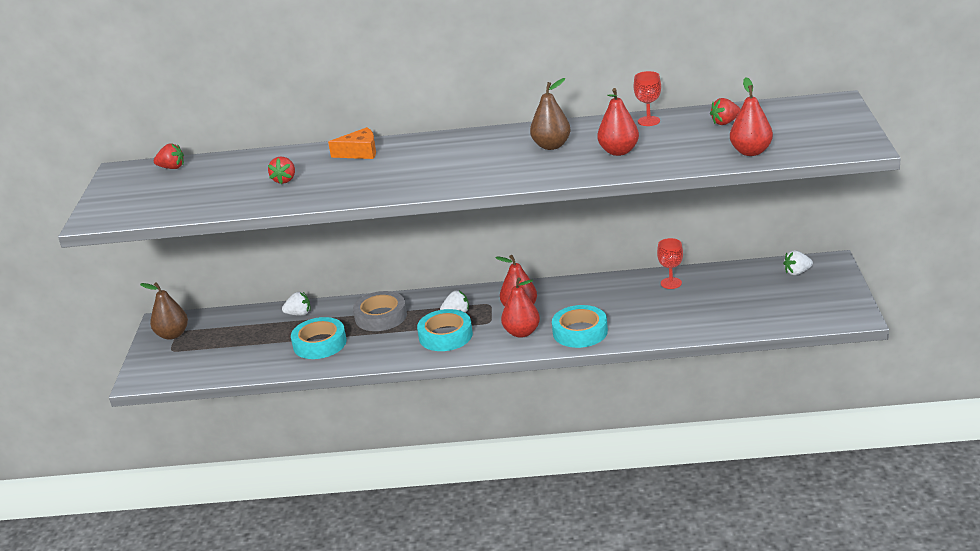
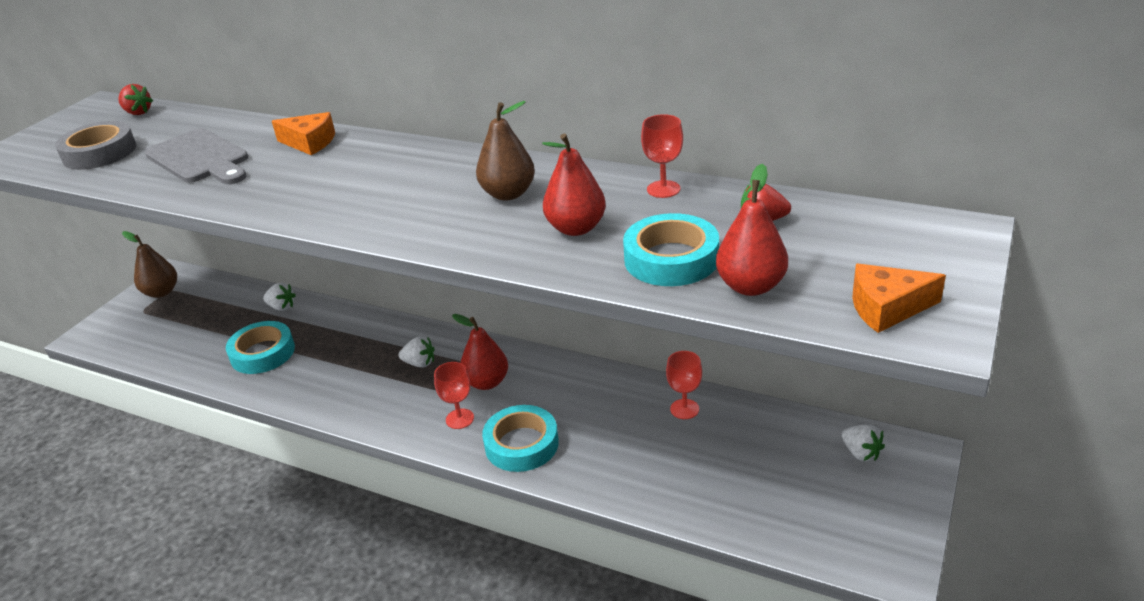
camera: 25 degrees right, 5 degrees up
(284, 180) = (200, 158): red strawberry -> grey cutting board
(381, 316) = (347, 339): grey tape -> grey tape (100, 153)
(445, 335) = (382, 391): turquoise tape -> turquoise tape (671, 259)
(521, 332) = (459, 419): red pear -> red goblet
(797, 272) = (861, 453): white strawberry -> white strawberry turned 135 degrees counterclockwise
(829, 143) = (886, 308): none -> orange cheese

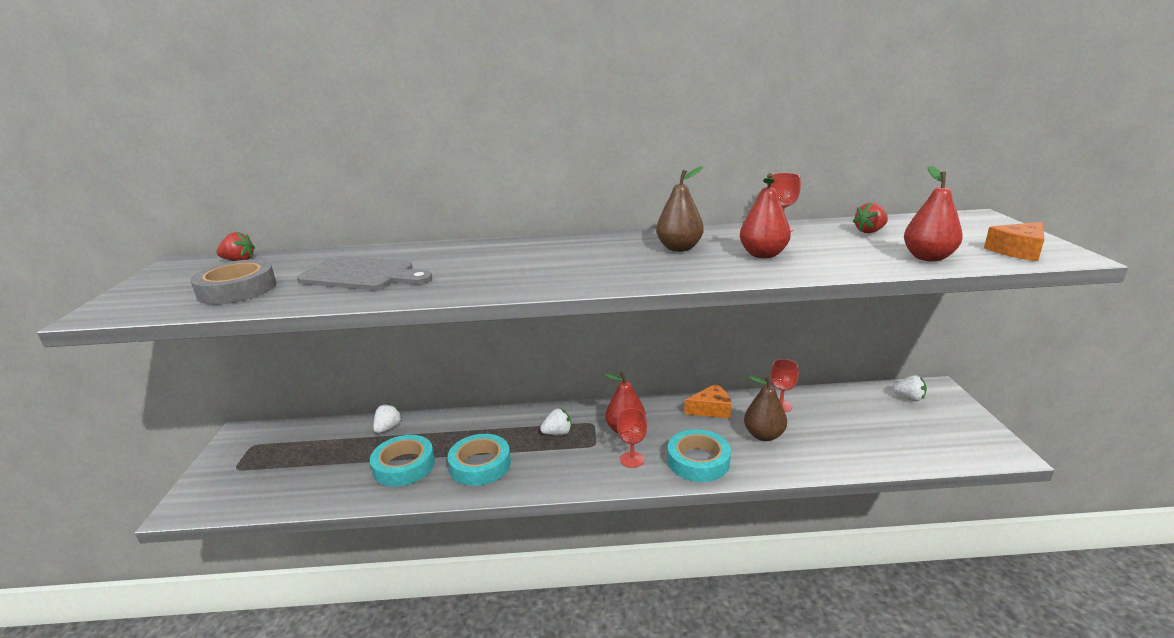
camera: 30 degrees left, 10 degrees down
(161, 292) = (245, 449): brown pear -> brown pear (763, 435)
(282, 307) = (388, 428): white strawberry -> white strawberry turned 60 degrees counterclockwise
(310, 143) = (457, 251): orange cheese -> orange cheese (711, 409)
(671, 259) = (855, 256): turquoise tape -> turquoise tape (480, 465)

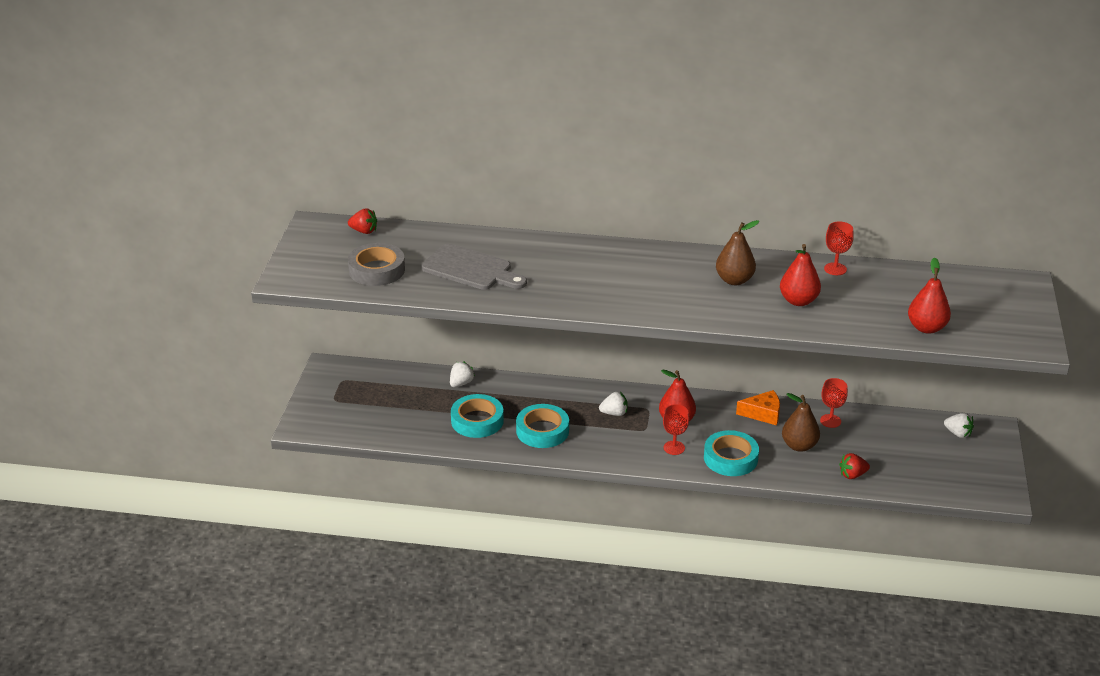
camera: 10 degrees right, 10 degrees up
(870, 231) = (910, 286): red strawberry -> red strawberry (852, 475)
(1017, 251) = (1005, 333): orange cheese -> none

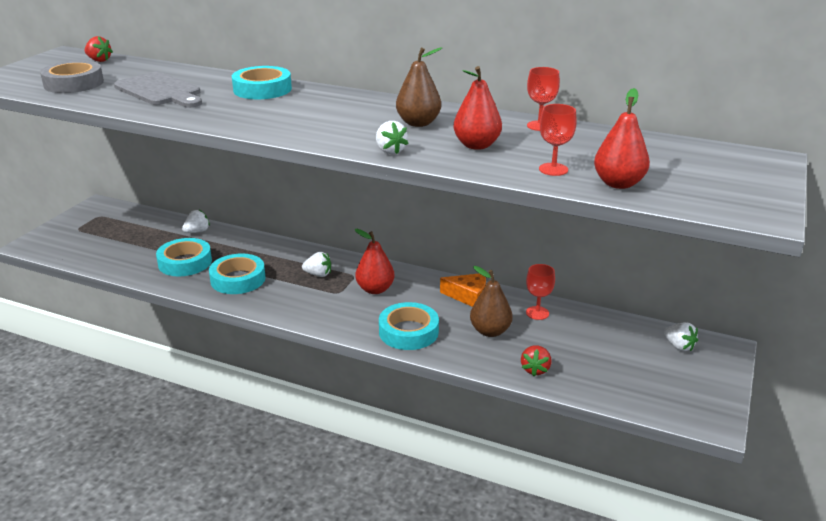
camera: 15 degrees right, 5 degrees down
(564, 253) = (262, 89): none -> turquoise tape
(674, 448) = (356, 313): red goblet -> red goblet (553, 169)
(734, 318) = (390, 151): none -> white strawberry
(852, 475) = (535, 369): red strawberry -> red strawberry turned 75 degrees counterclockwise

